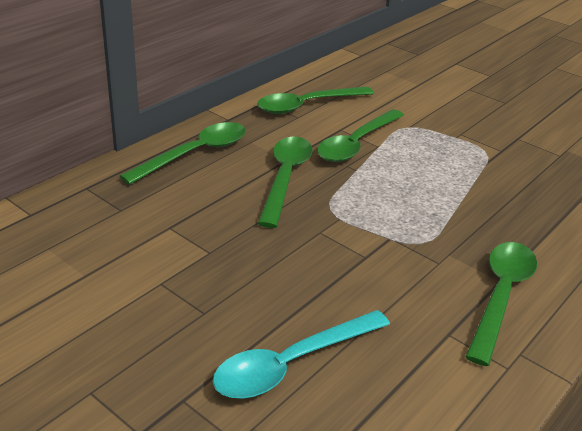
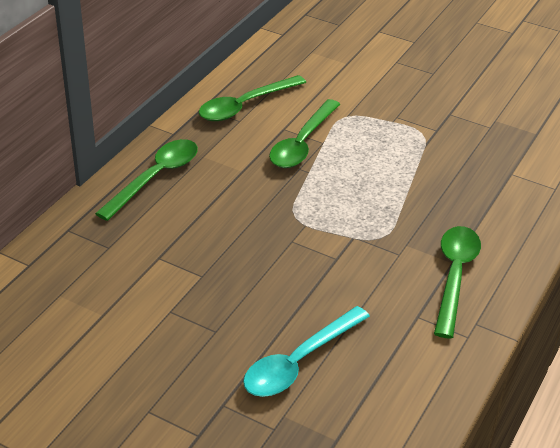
camera: 10 degrees left, 5 degrees up
(285, 178) = (246, 191): green spoon -> none

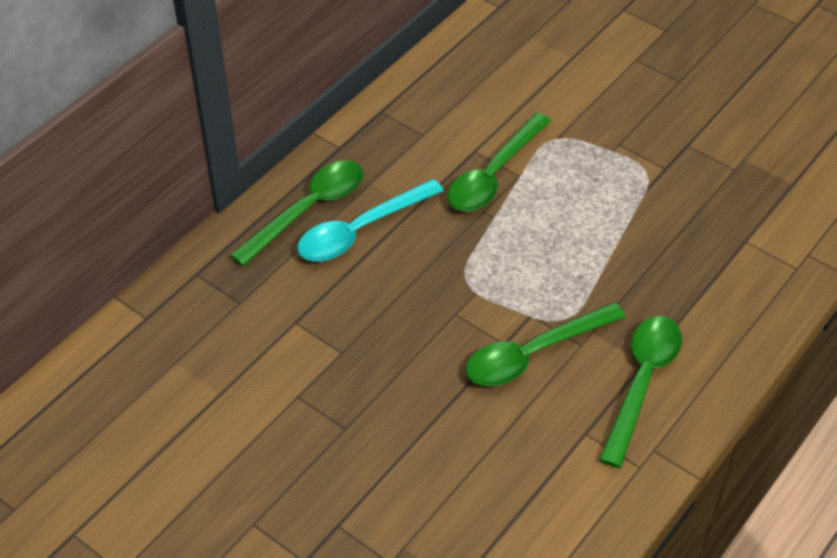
camera: 10 degrees right, 10 degrees up
(245, 105) = (433, 113): green spoon -> green spoon (533, 353)
(299, 362) = (434, 479): turquoise spoon -> turquoise spoon (360, 230)

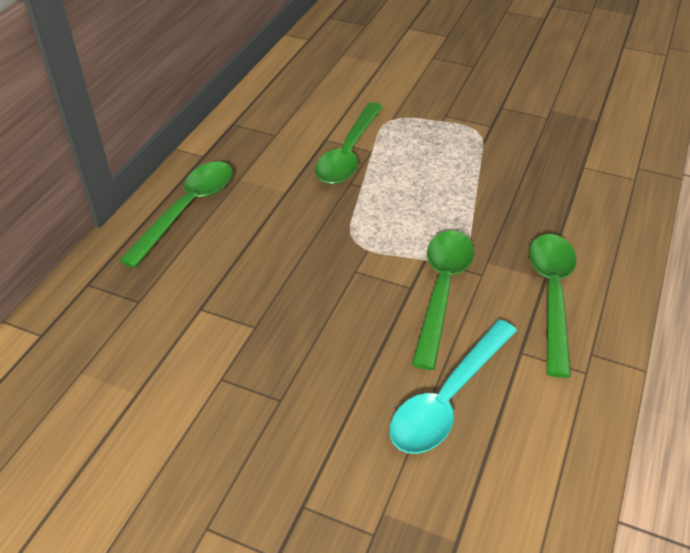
camera: 15 degrees left, 5 degrees down
(360, 230) = (242, 217): turquoise spoon -> turquoise spoon (448, 398)
(533, 353) = (442, 290): green spoon -> green spoon turned 150 degrees clockwise

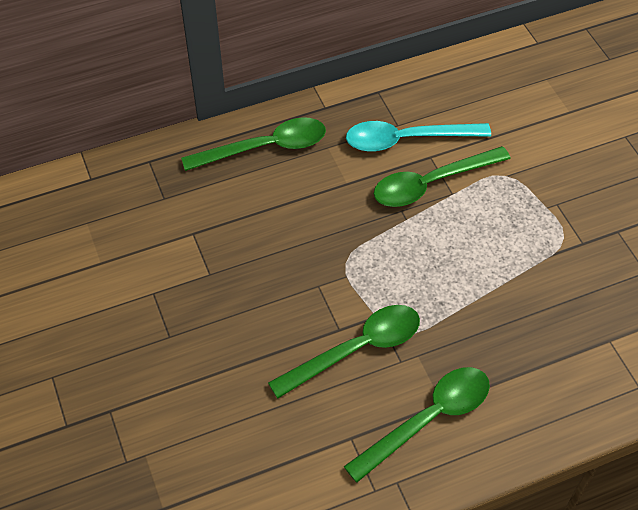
camera: 45 degrees right, 10 degrees up
(448, 398) = (264, 424): turquoise spoon -> turquoise spoon (407, 140)

